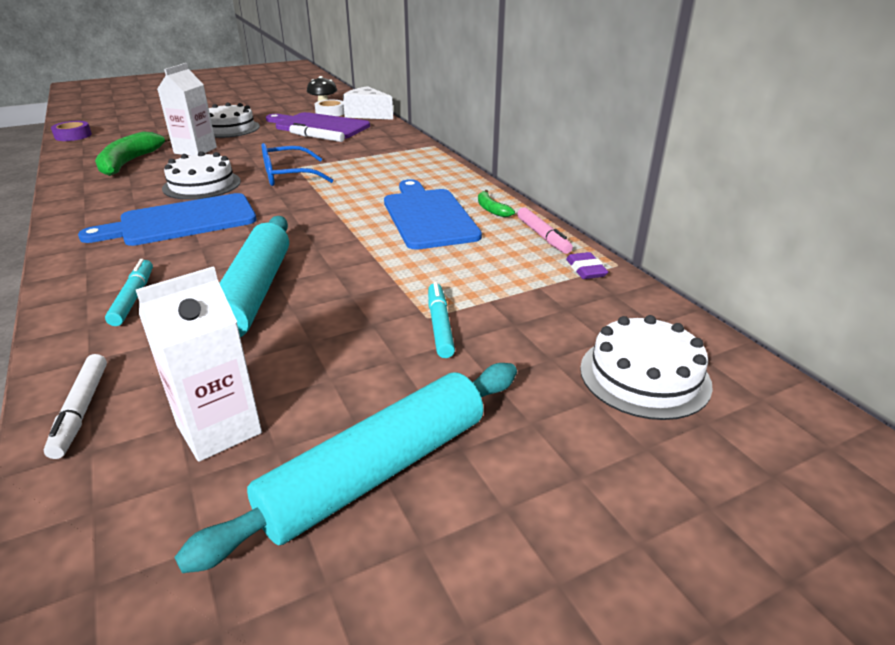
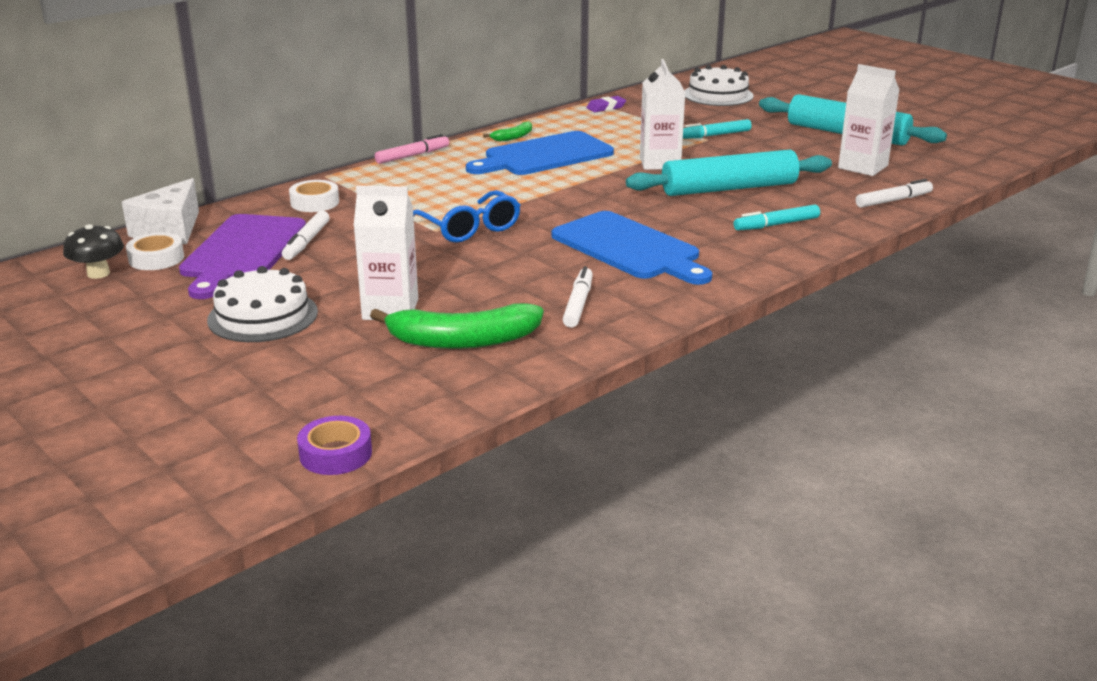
camera: 105 degrees left, 5 degrees down
(123, 193) = (578, 304): none -> white marker
(202, 185) = (523, 267): white cake -> none
(365, 269) = (660, 163): none -> white carton
(382, 141) = (315, 202): none -> white tape
(543, 236) = (558, 119): pink marker -> pink marker (412, 156)

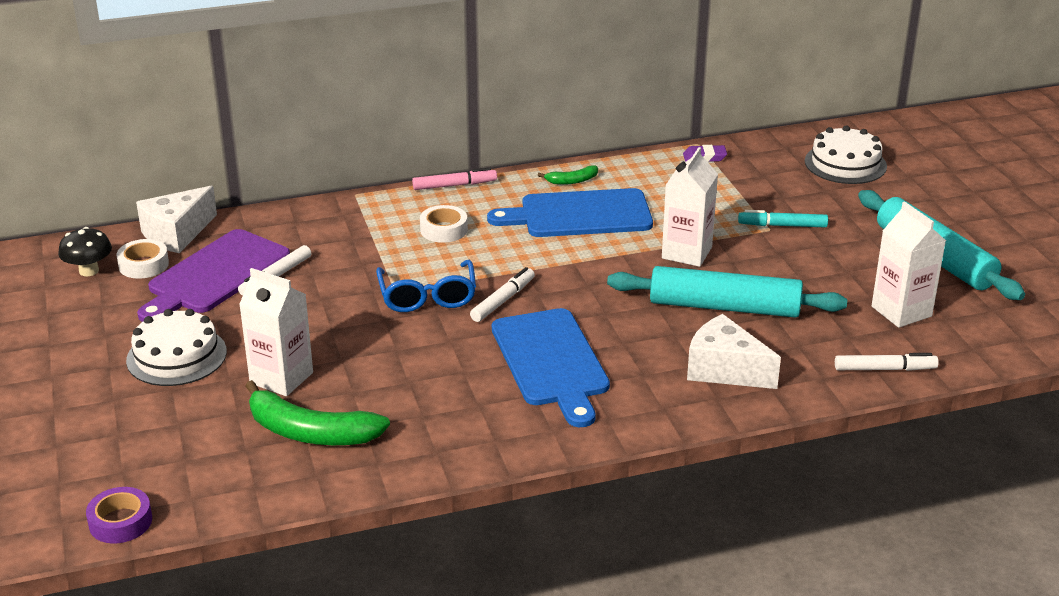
camera: 25 degrees right, 5 degrees up
(315, 202) = (320, 228): white tape -> white tape (444, 230)
(578, 304) = (443, 418): white marker -> white marker (503, 300)
(776, 225) = (725, 370): turquoise marker -> white cheese

